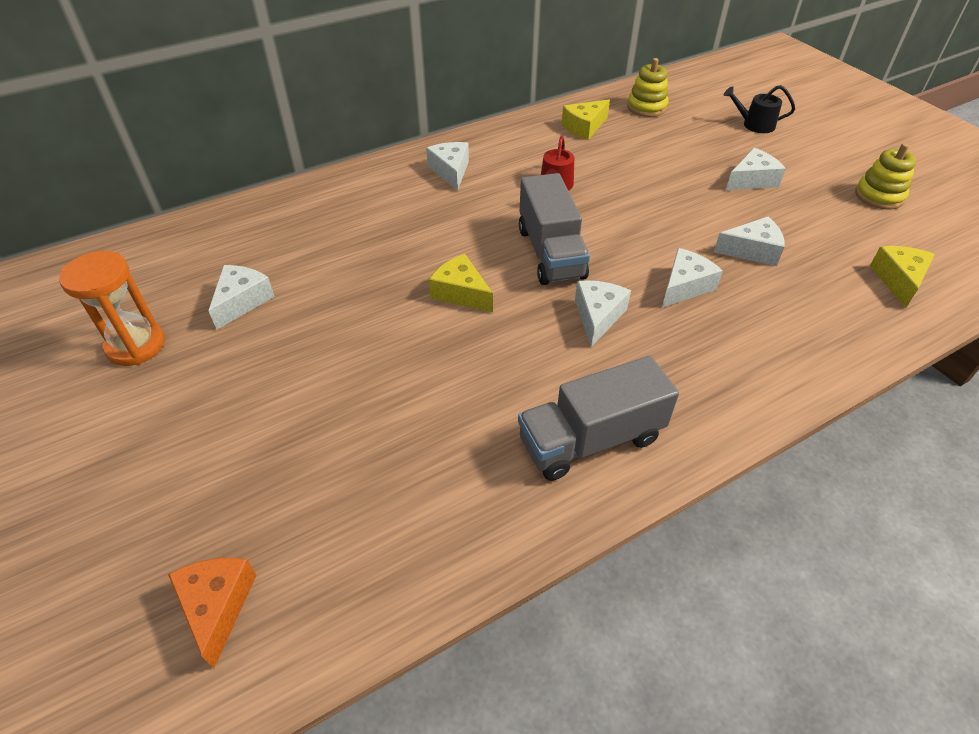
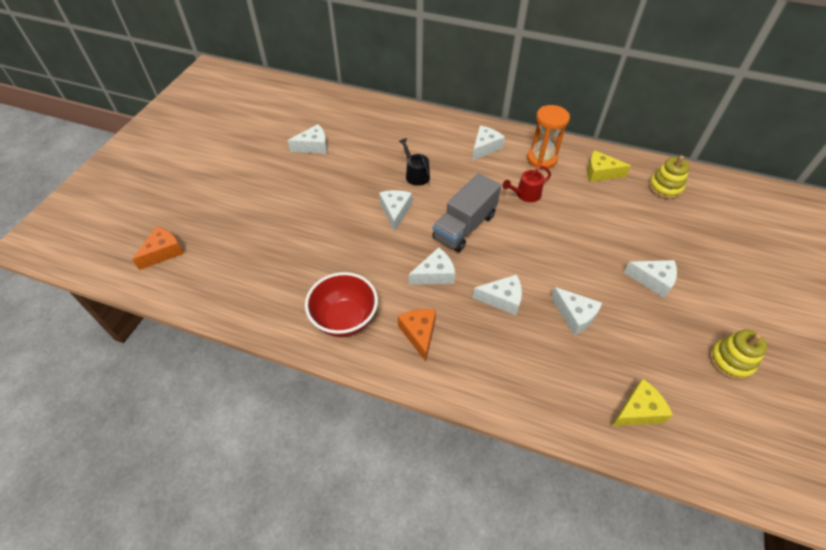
camera: 50 degrees right, 5 degrees up
(136, 346) = (259, 137): orange hourglass -> orange hourglass (541, 159)
(461, 293) = (395, 212): yellow cheese -> white cheese
(590, 439) = (345, 319): grey truck -> red bowl
(676, 381) = (419, 334): none -> orange cheese
(754, 124) = (725, 250): black watering can -> black watering can (416, 174)

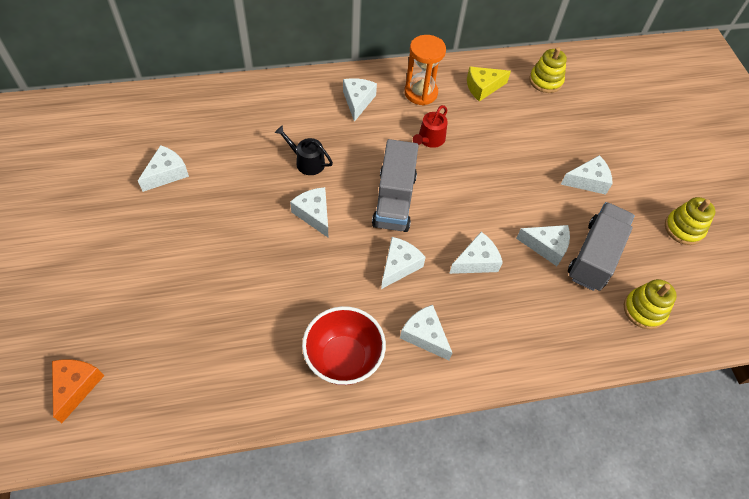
camera: 35 degrees left, 5 degrees up
(419, 334) = (425, 336): orange cheese -> white cheese
(617, 343) = (595, 256): none -> grey truck
(638, 410) = (644, 310): yellow cheese -> yellow stacking toy

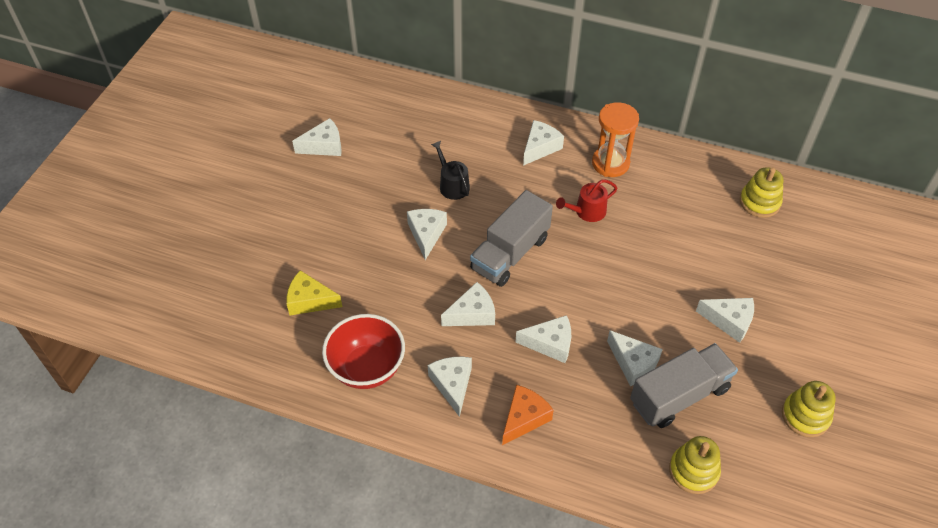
camera: 35 degrees right, 5 degrees down
(76, 387) = (149, 286): orange cheese -> orange cheese (524, 418)
(483, 87) = (682, 183): yellow cheese -> yellow cheese (310, 301)

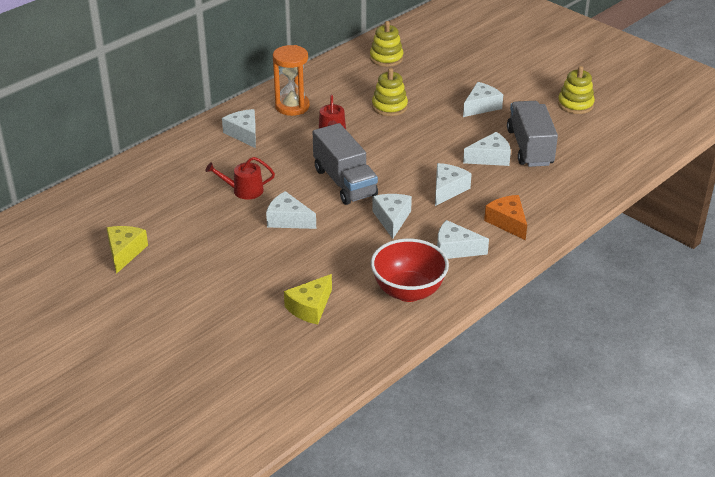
camera: 65 degrees left, 15 degrees down
(324, 146) = (125, 252): white cheese -> yellow cheese
(452, 185) = (244, 190): black watering can -> red watering can
(693, 471) = (593, 162): yellow stacking toy -> yellow stacking toy (389, 107)

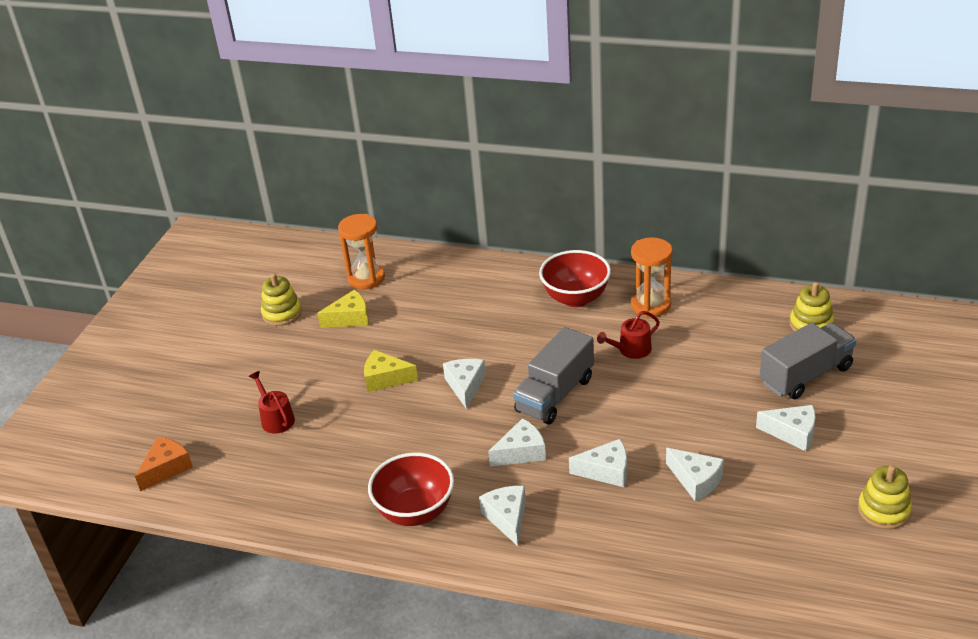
camera: 65 degrees right, 0 degrees up
(78, 226) = (366, 278): none -> orange hourglass
(244, 134) = (575, 298): white cheese -> red bowl
(244, 190) = (487, 340): red watering can -> red watering can (276, 419)
(310, 307) = (349, 457): yellow cheese -> yellow cheese (385, 379)
(389, 107) = (718, 367): yellow stacking toy -> yellow stacking toy (282, 313)
(508, 222) = (586, 541): orange cheese -> orange cheese (166, 468)
(530, 147) = (748, 505): grey truck -> grey truck (806, 375)

